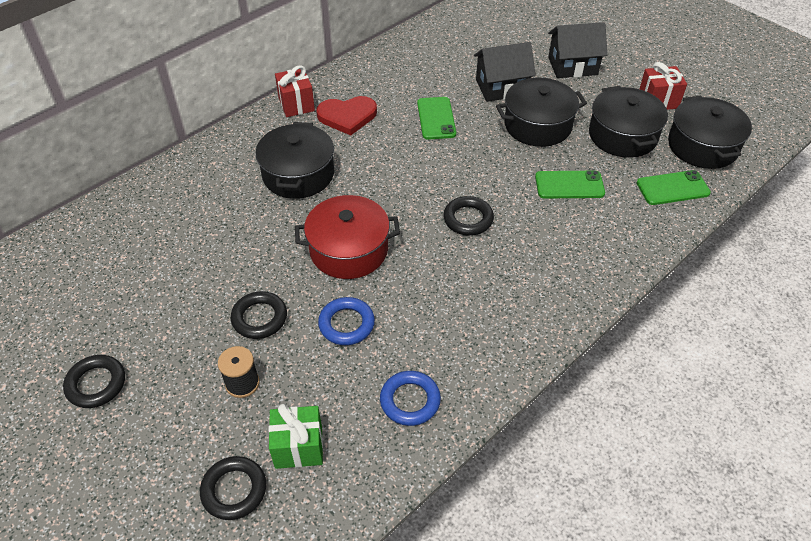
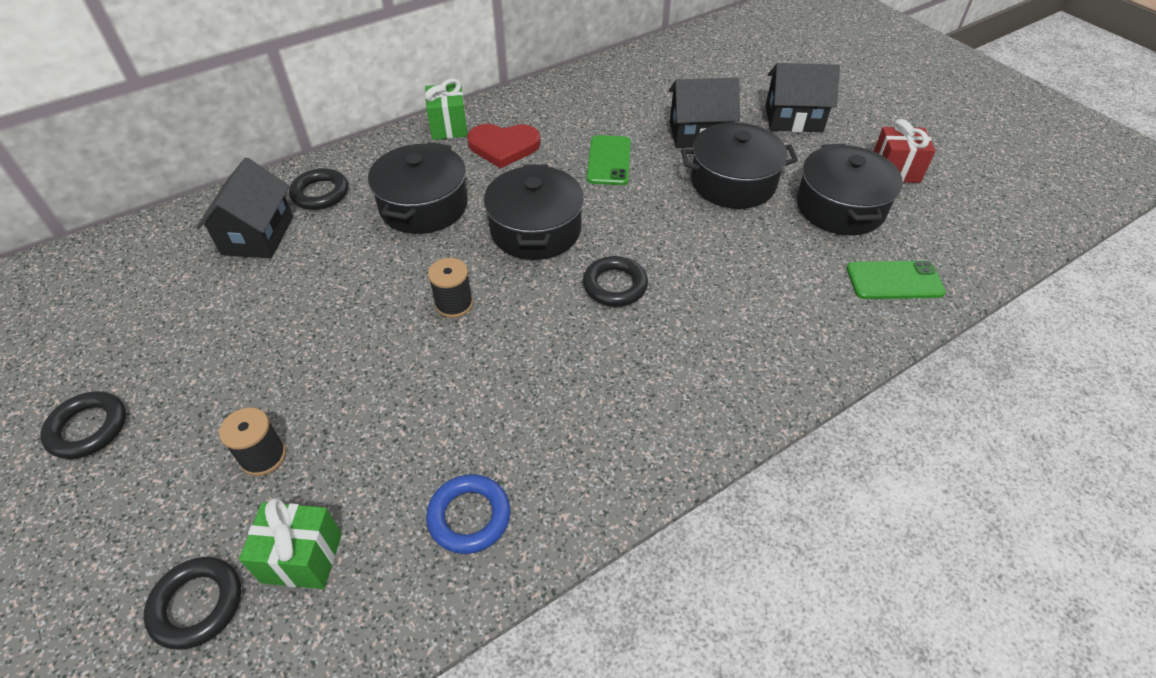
camera: 10 degrees right, 0 degrees up
(170, 216) = (258, 235): none -> black house
(259, 318) = (315, 374): black ring -> black ring (320, 193)
(296, 104) = (449, 127): red gift -> green gift
(346, 324) = (420, 398): blue ring -> none
(349, 250) = (454, 304): red pot -> black spool
(569, 185) = (756, 260): green phone -> none
(702, 146) = (944, 232): black pot -> black pot (535, 230)

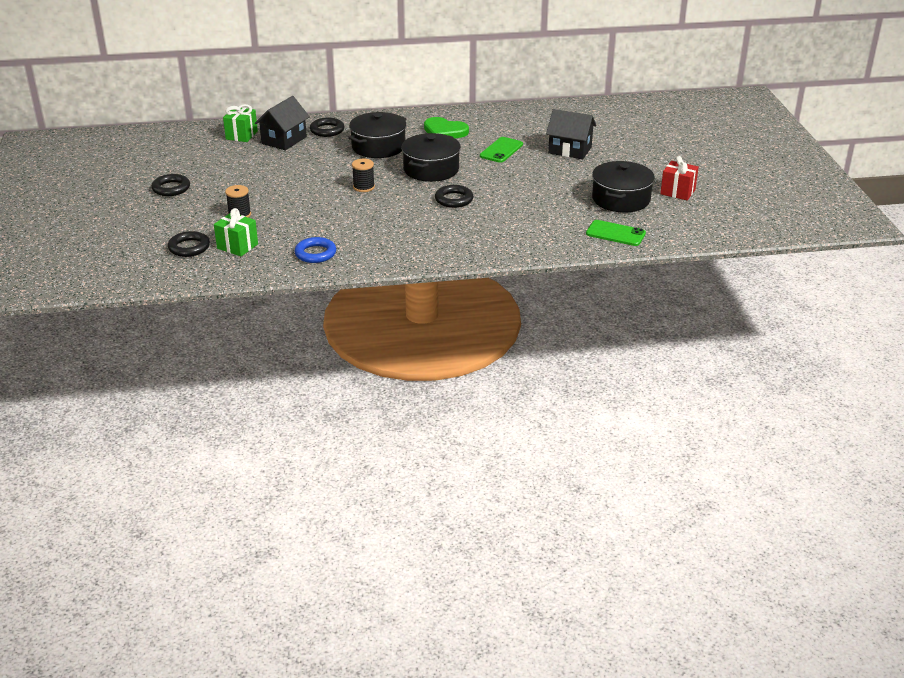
camera: 25 degrees right, 15 degrees down
(449, 127) = (420, 116): green gift -> green gift (241, 135)
(503, 146) = (444, 131): red heart -> green heart
(733, 182) = (567, 175): black pot -> none
(793, 119) = (640, 155): black house -> none

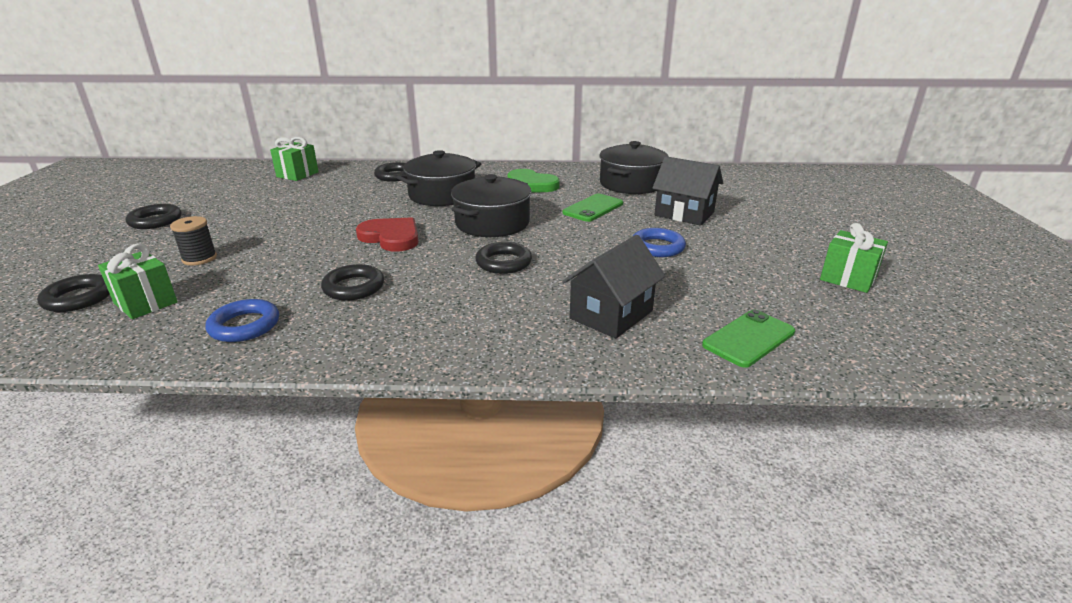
camera: 10 degrees right, 5 degrees down
(284, 140) = (339, 182): black house -> black house (611, 315)
(363, 187) = (391, 237): black spool -> red heart
(364, 225) = (354, 287): none -> black ring
(554, 179) = (657, 247): none -> blue ring
(615, 233) = (748, 338): green phone -> green phone turned 75 degrees counterclockwise
(621, 199) = (756, 282): black pot -> black pot (631, 184)
(677, 192) = (847, 279): red gift -> green gift

